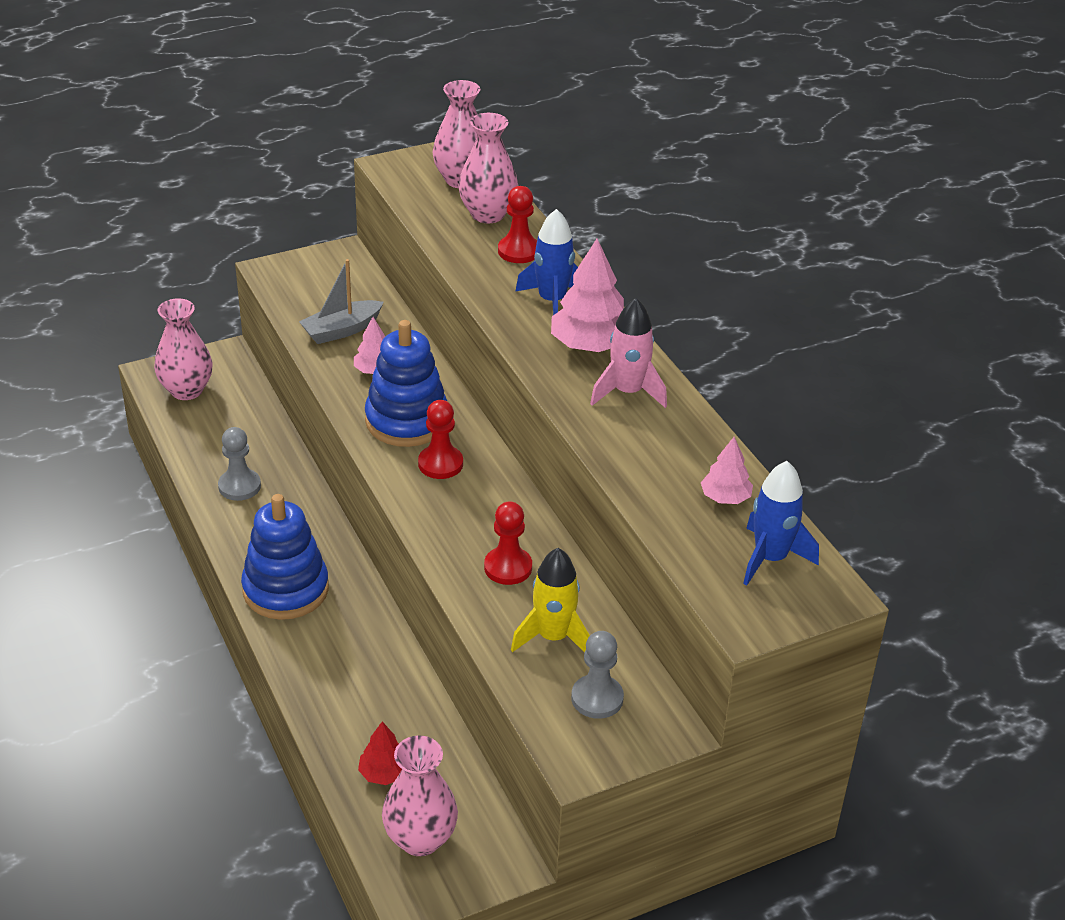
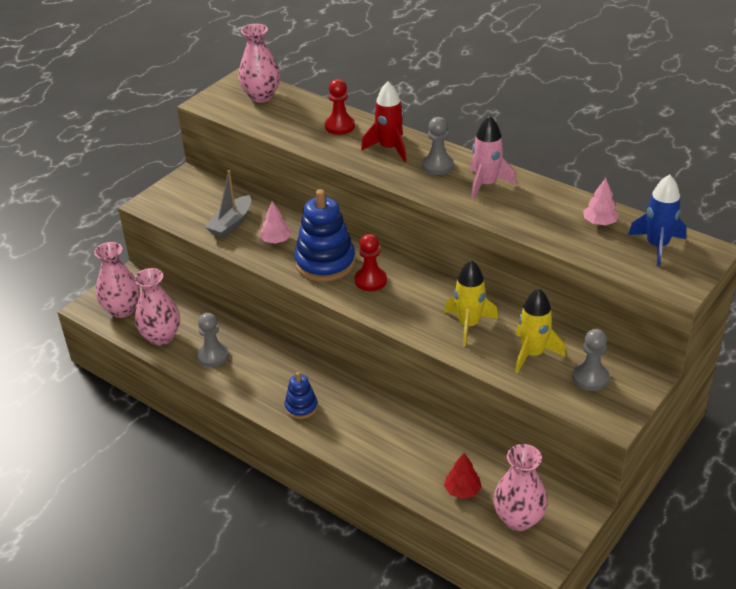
camera: 25 degrees left, 0 degrees up
(286, 589) = (301, 407): blue stacking toy -> blue stacking toy, size x0.52
(488, 214) = (298, 111): pink vase -> pink vase (161, 337)
(508, 567) = (468, 325): red pawn -> yellow rocket
(552, 301) = (389, 148): blue rocket -> red rocket
(590, 345) = (437, 166): pink tree -> grey pawn

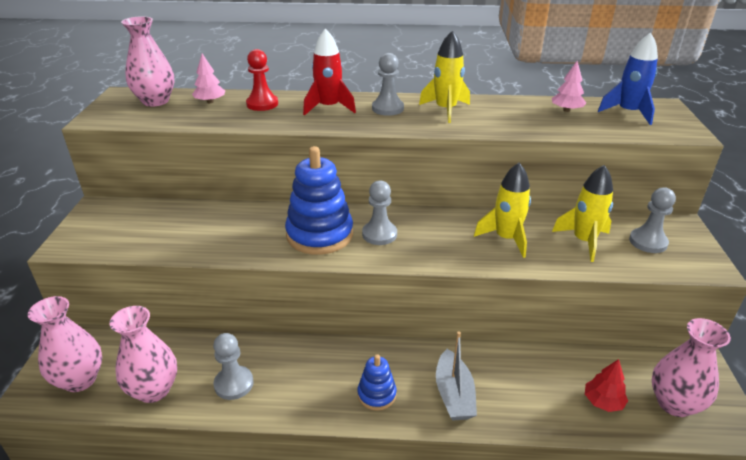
camera: 35 degrees left, 5 degrees down
(231, 224) = (185, 233): grey boat -> grey boat (454, 394)
(276, 240) = (249, 232): pink tree -> pink tree (210, 102)
(370, 280) = (379, 234): red pawn -> grey pawn
(486, 184) = (445, 110): pink rocket -> yellow rocket

